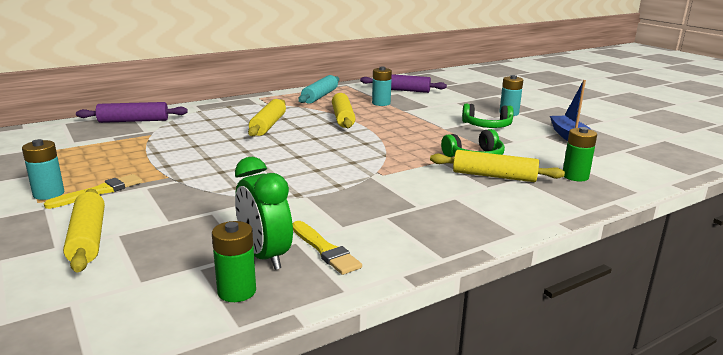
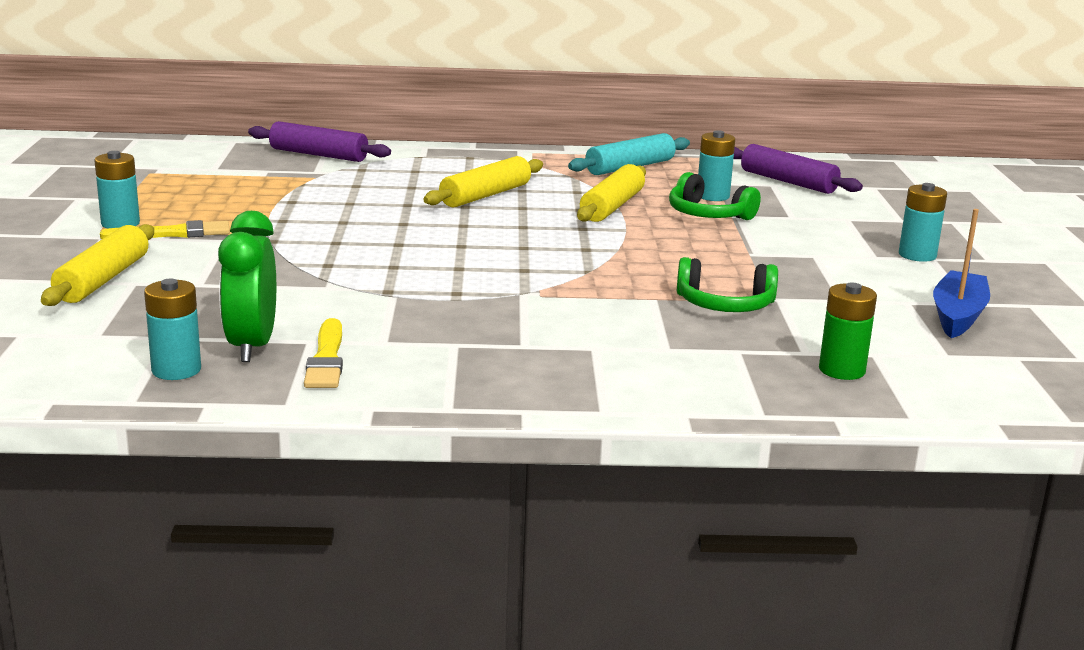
camera: 30 degrees right, 0 degrees up
(237, 291) = (176, 370): green battery -> turquoise battery
(487, 126) = (834, 266): green headphones -> green headphones (708, 214)
(494, 176) = (705, 337): yellow rolling pin -> none

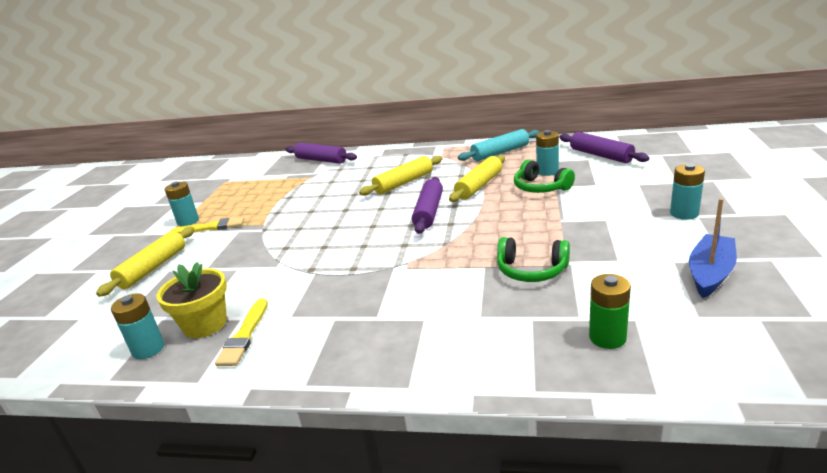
camera: 15 degrees right, 5 degrees up
(252, 346) = (205, 324): green clock -> yellow flower pot
(545, 234) = (429, 212): none -> purple rolling pin

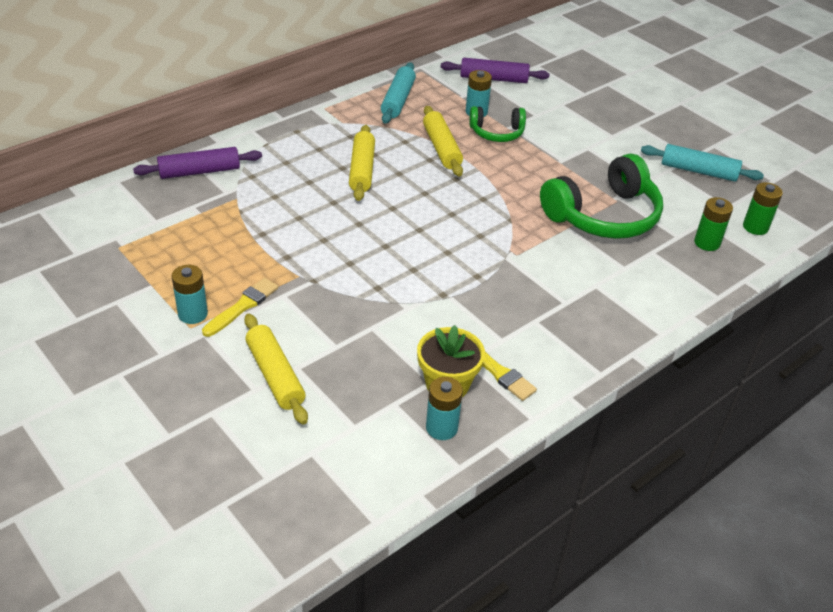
camera: 55 degrees left, 15 degrees up
(429, 212) = (444, 194): purple rolling pin -> none
(531, 270) = (603, 215): green headphones -> green headphones, size x1.82
(684, 213) = (627, 125): turquoise battery -> none
(703, 351) = (755, 227): none -> green battery
(710, 273) = (698, 171): blue boat -> turquoise rolling pin

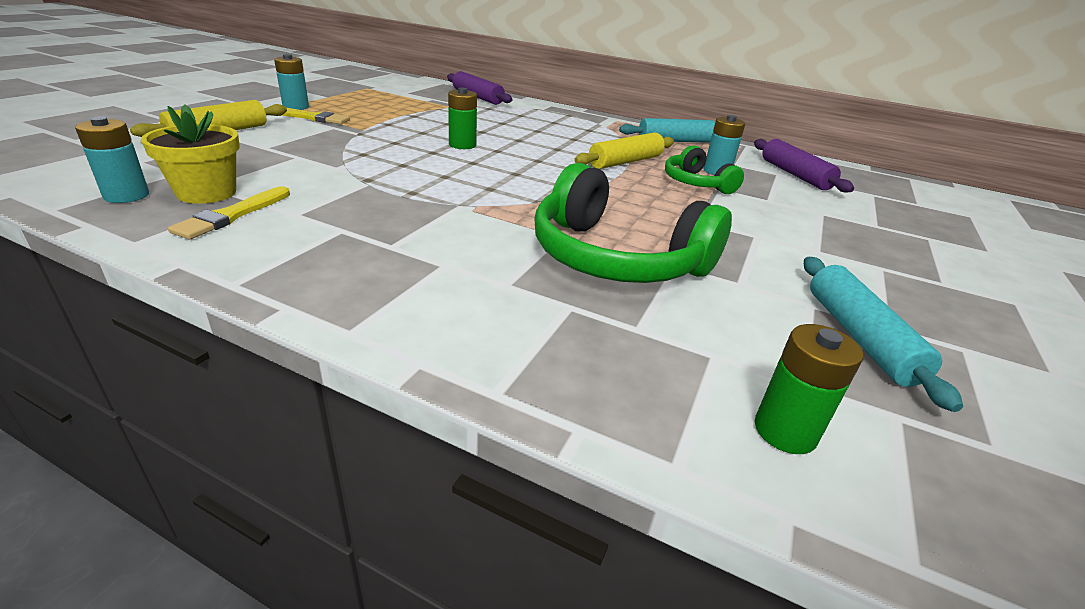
camera: 65 degrees right, 10 degrees down
(362, 170) = (544, 137): yellow rolling pin -> none
(707, 243) = (655, 364): green battery -> green battery (462, 145)

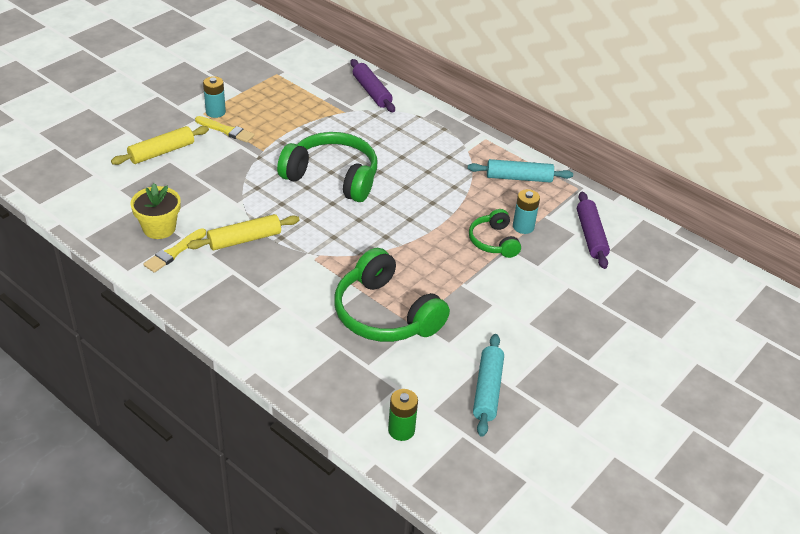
camera: 15 degrees right, 10 degrees up
(126, 196) = (117, 228): turquoise battery -> none
(462, 145) = (332, 177): green battery -> green headphones
(625, 162) = (453, 208): yellow rolling pin -> yellow rolling pin (244, 239)

